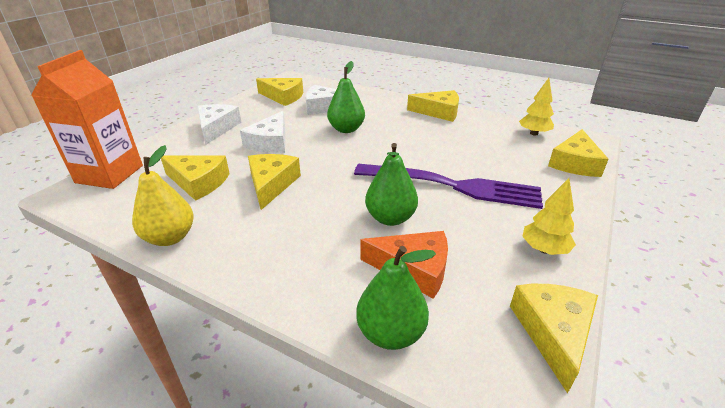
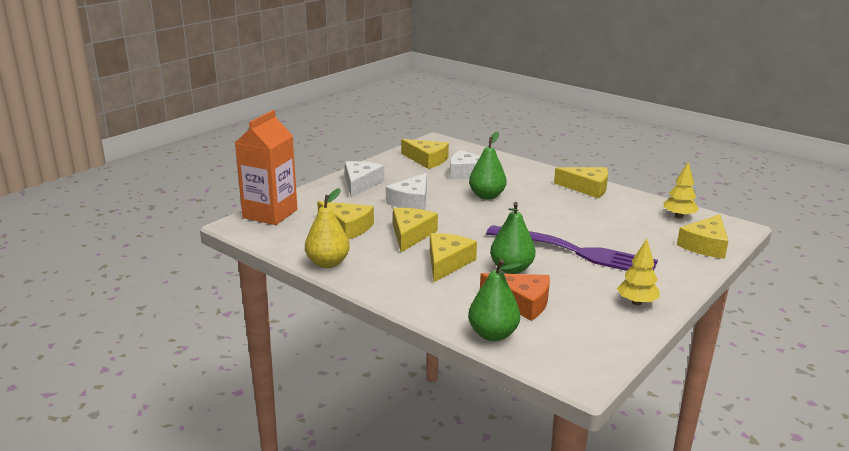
camera: 10 degrees right, 10 degrees down
(553, 332) = (616, 348): yellow cheese -> yellow cheese (447, 263)

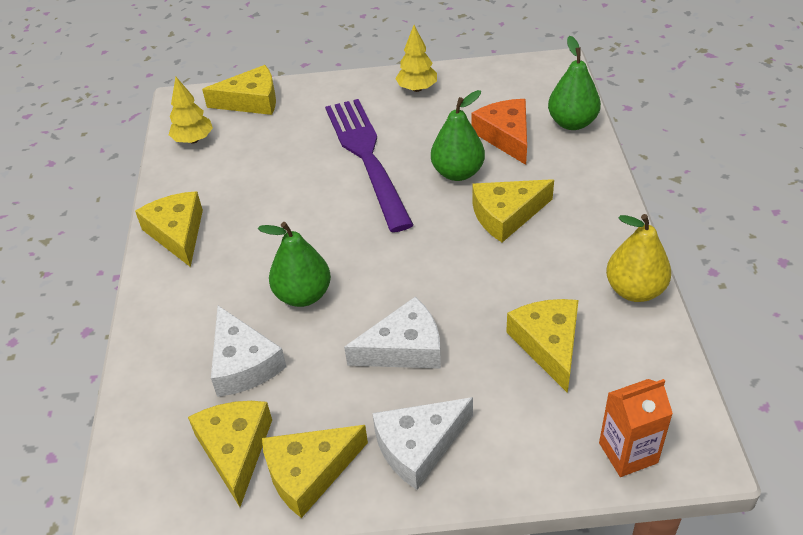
camera: 130 degrees left, 20 degrees up
(270, 214) = (628, 453): orange carton -> orange carton, size x0.59
(411, 235) = (489, 280): yellow cheese -> yellow cheese (309, 473)

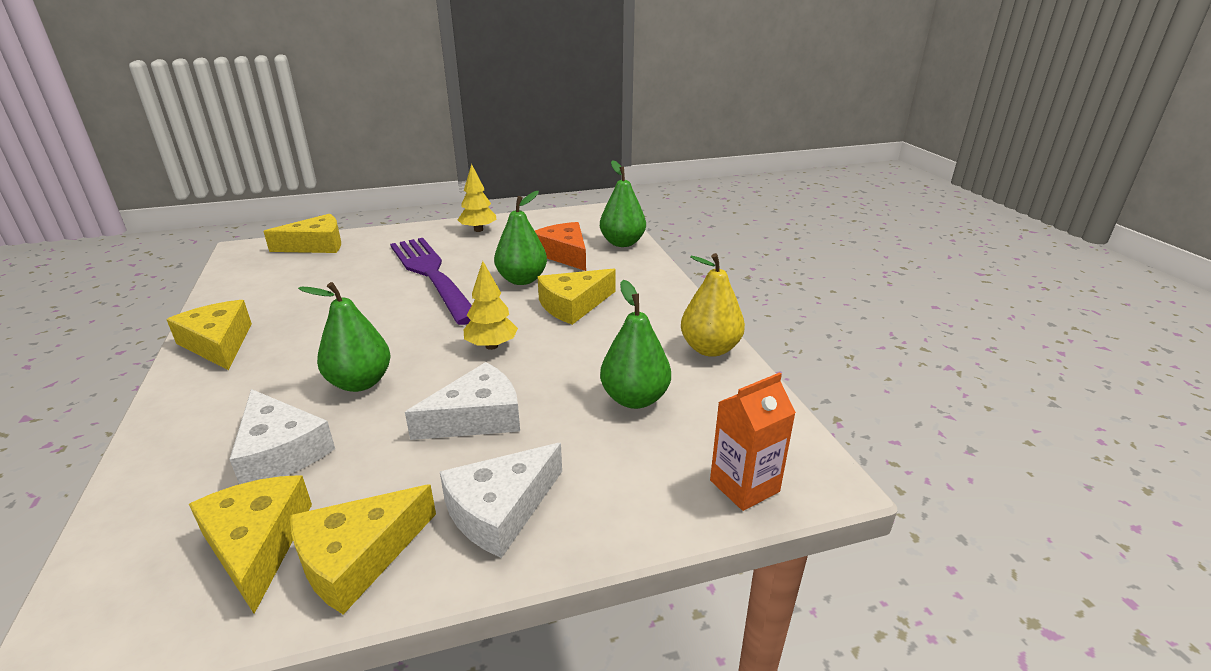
camera: 15 degrees left, 15 degrees down
(193, 140) = (251, 274): yellow tree -> yellow tree (491, 346)
(548, 344) = (635, 399): yellow cheese -> green pear

